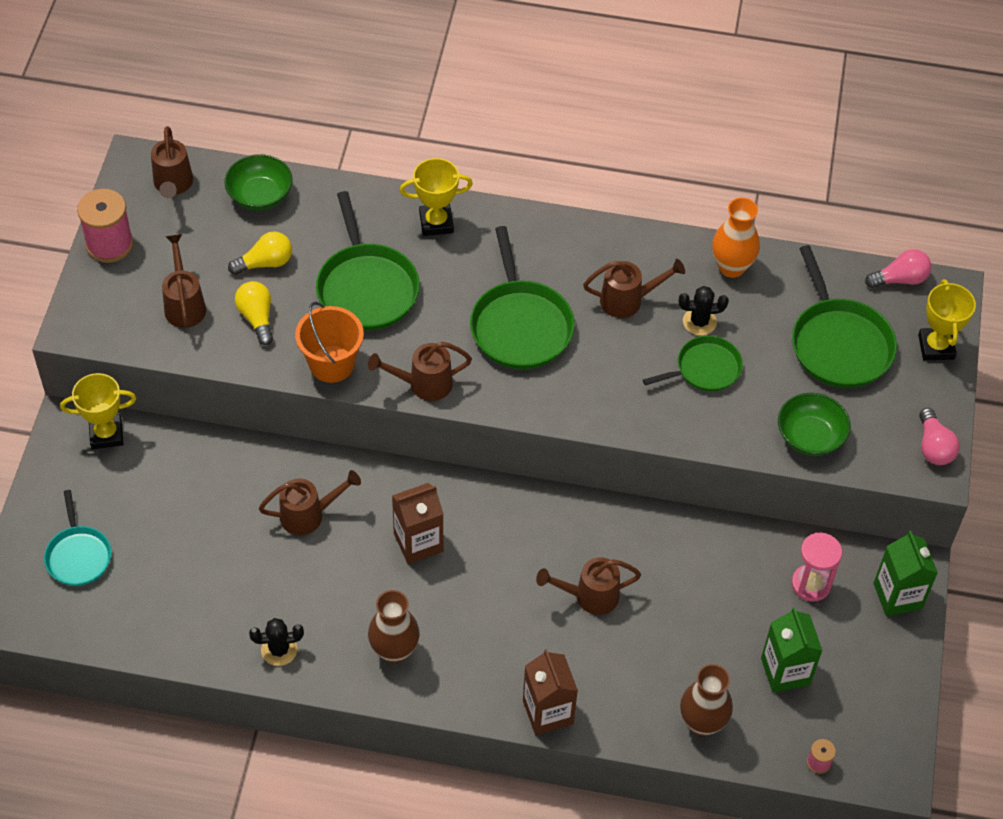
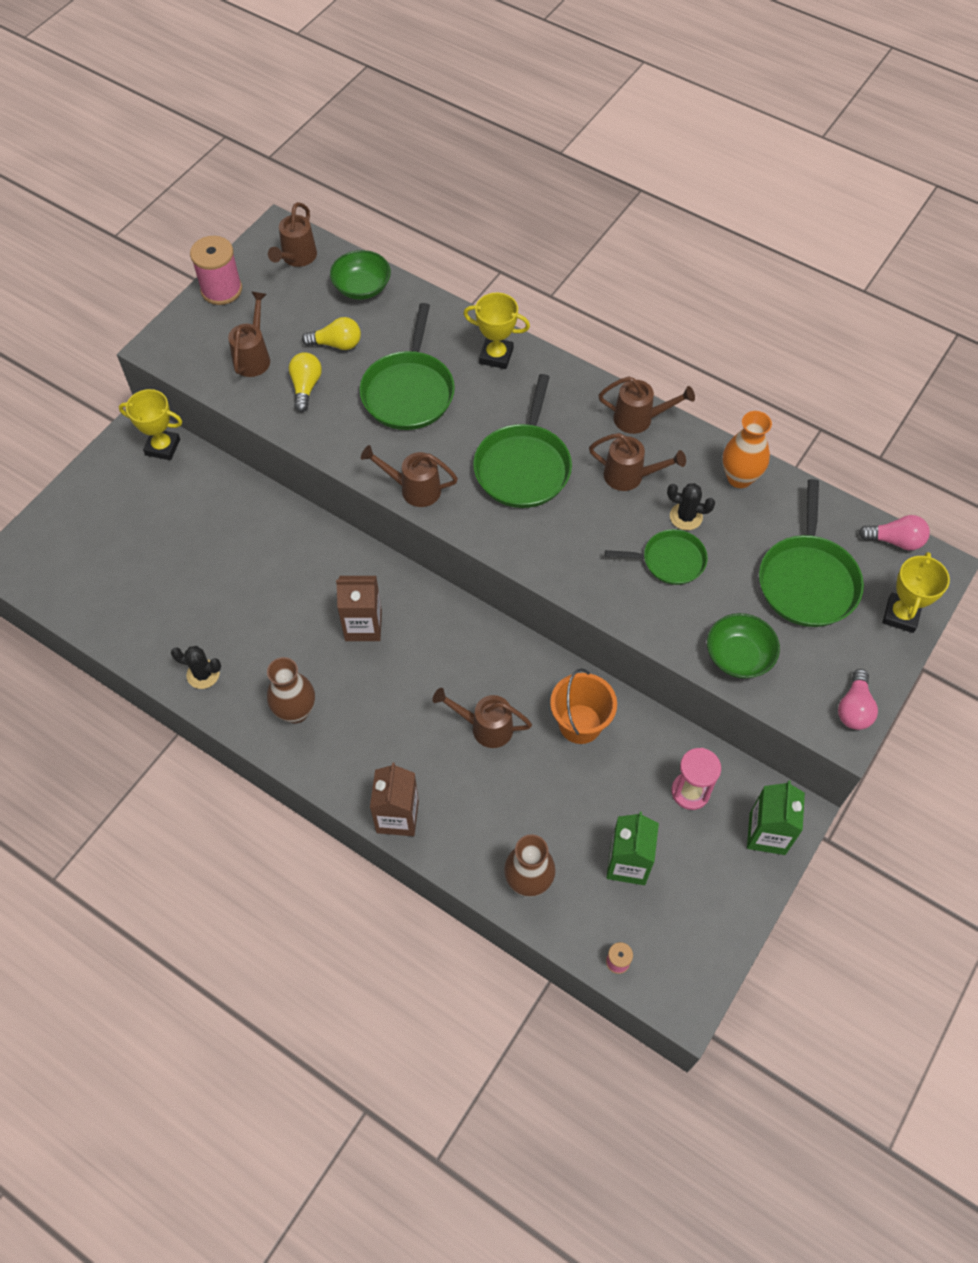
camera: 25 degrees right, 5 degrees up
(78, 555) = (89, 537): turquoise pan -> none
(308, 515) = (285, 570): brown watering can -> brown watering can (639, 419)
(332, 364) = (346, 446): orange bucket -> orange bucket (580, 724)

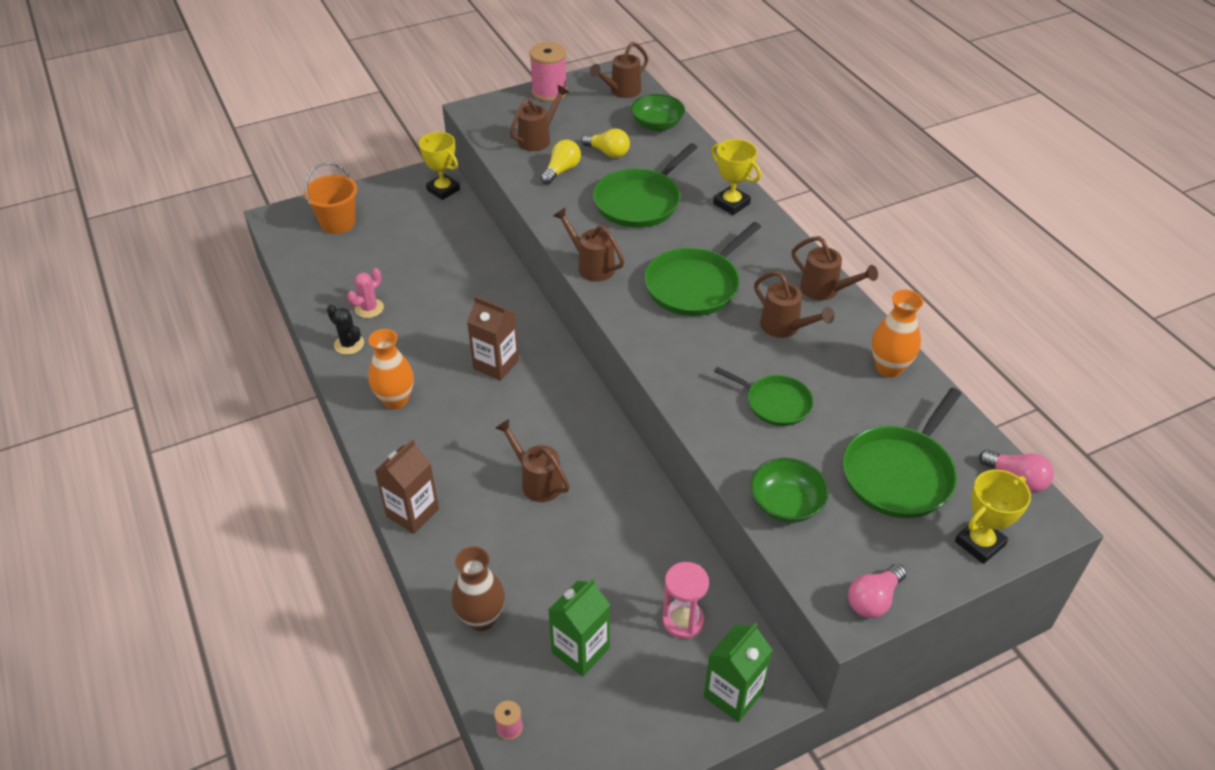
camera: 30 degrees right, 15 degrees down
(192, 624) = (369, 308): none -> pink cactus
(296, 711) = (395, 400): brown vase -> orange vase
(580, 724) = (621, 517): orange bucket -> orange bucket (338, 223)
(686, 516) = (815, 376): black cactus -> none

